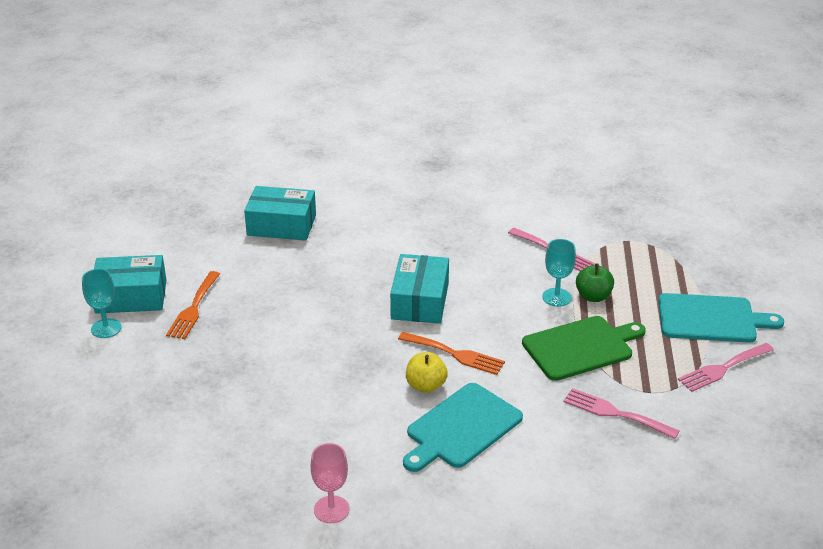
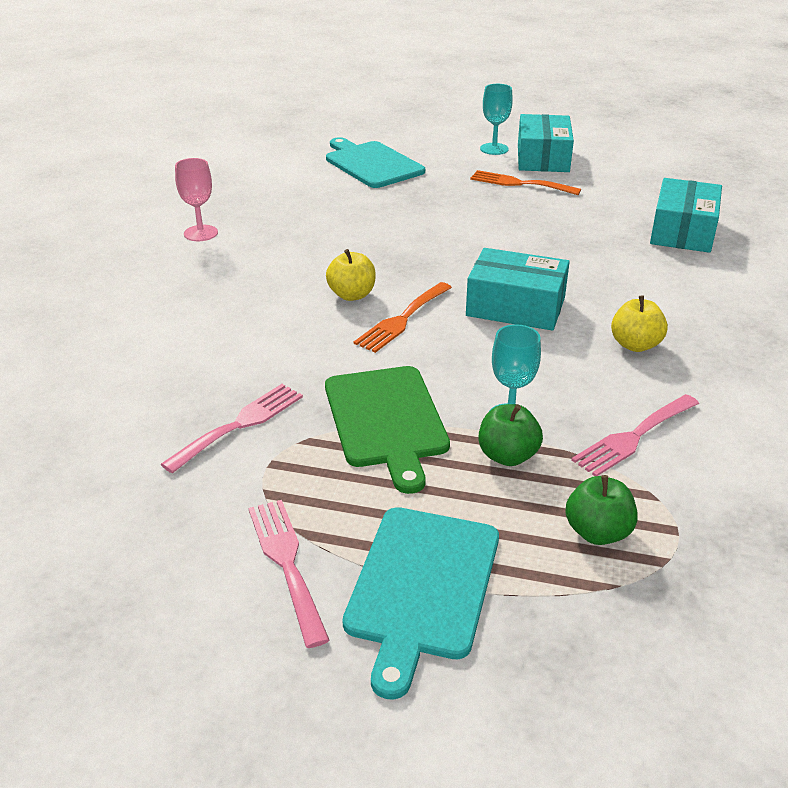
camera: 100 degrees right, 0 degrees up
(454, 250) = (635, 345): none -> yellow apple
(461, 428) = (272, 309): turquoise cutting board -> turquoise cutting board (372, 164)
(640, 265) = (597, 532): none -> green apple

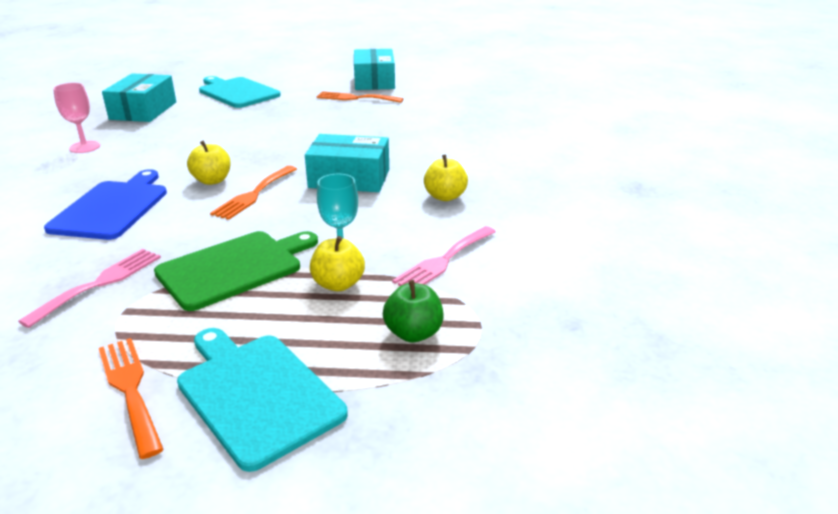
camera: 10 degrees left, 5 degrees down
(241, 323) = (112, 208): none -> blue cutting board
(286, 562) = (130, 389): pink fork -> orange fork
(386, 420) = (234, 268): green cutting board -> green cutting board turned 105 degrees counterclockwise
(422, 587) = (256, 394): turquoise cutting board -> turquoise cutting board turned 135 degrees clockwise
(494, 149) = (336, 77): turquoise goblet -> none
(507, 456) = (338, 284): green apple -> yellow apple
(682, 231) = (481, 120): turquoise box -> turquoise box (143, 110)

